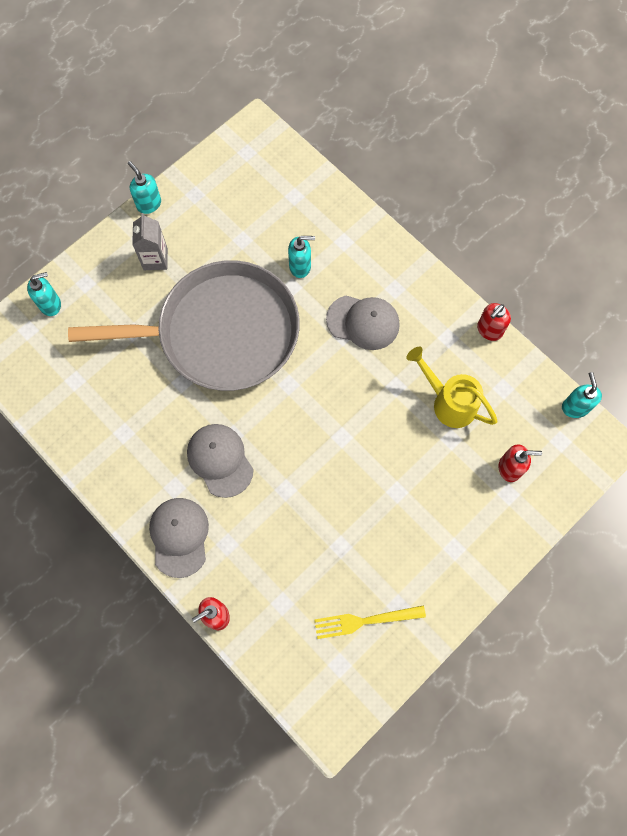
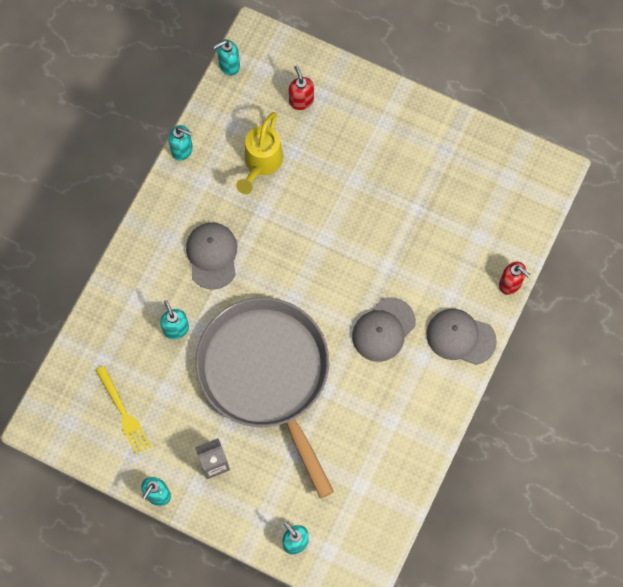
camera: 110 degrees left, 0 degrees up
(179, 537) = (460, 337): grey cap -> grey cap turned 45 degrees clockwise
(364, 621) = (468, 172): yellow fork -> yellow fork (124, 413)
(489, 330) = (182, 150): red soap dispenser -> turquoise soap dispenser

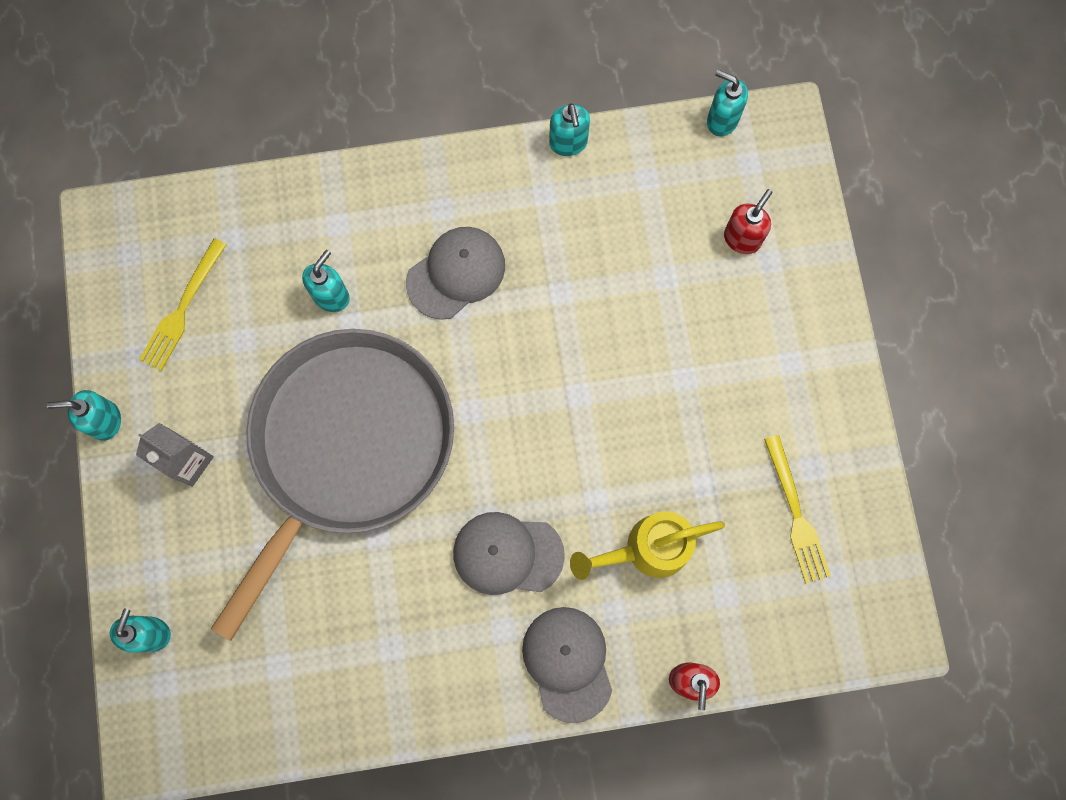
camera: 55 degrees right, 5 degrees up
(261, 163) = (621, 248): yellow watering can -> yellow watering can (647, 549)
(464, 175) = (796, 515): none -> yellow fork

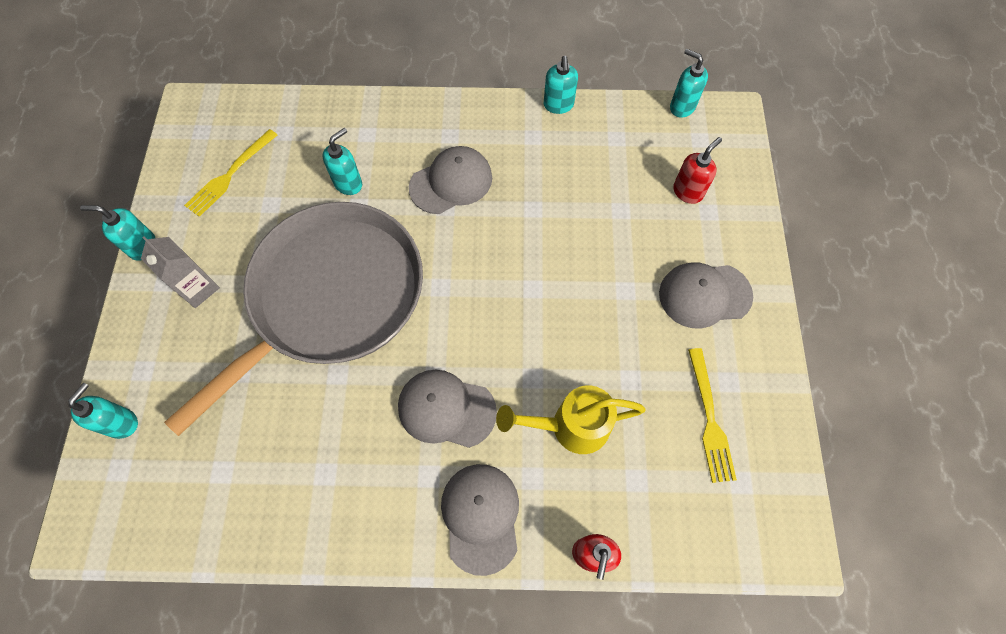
camera: 10 degrees right, 10 degrees down
(775, 369) = (704, 295): none -> grey cap

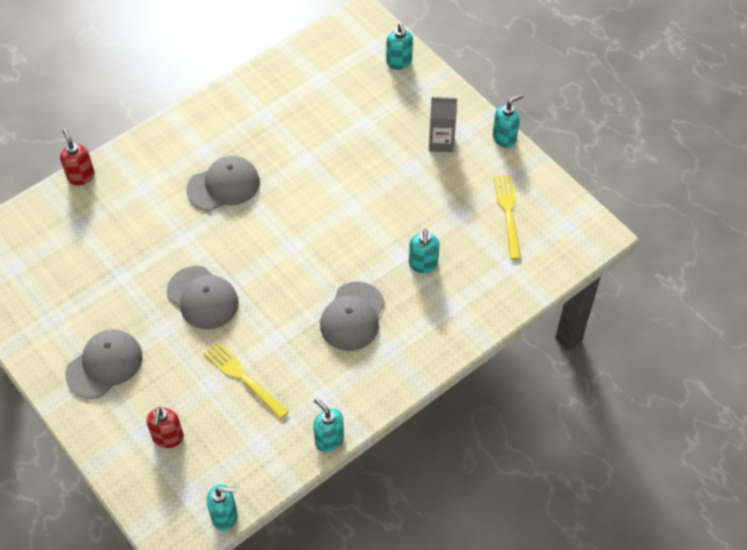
camera: 140 degrees right, 10 degrees down
(331, 297) = (355, 192): grey pan -> none
(481, 517) = (157, 152): grey cap -> grey cap (202, 298)
(571, 426) = (140, 226): yellow watering can -> none
(710, 420) = (52, 288): yellow fork -> yellow fork (242, 377)

